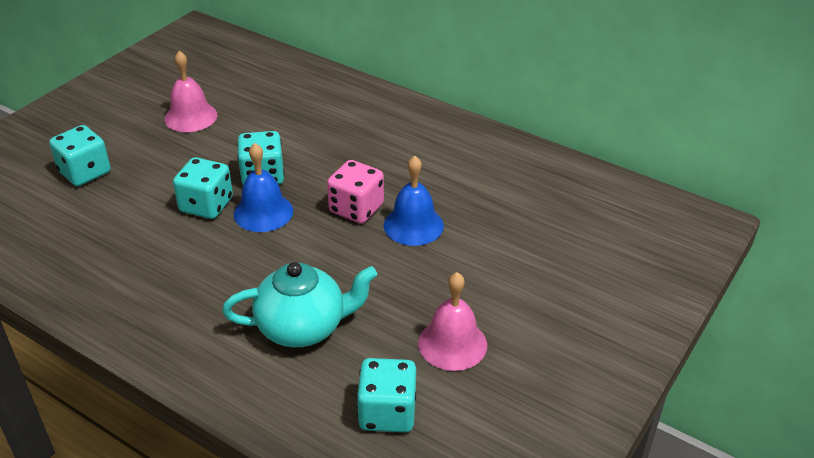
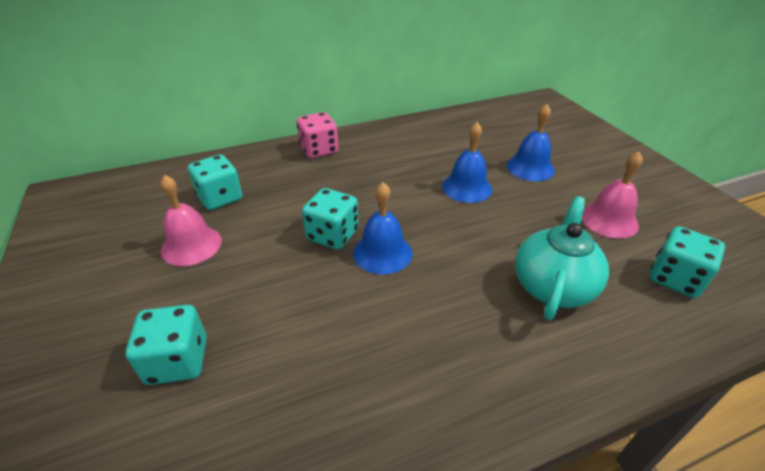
camera: 55 degrees left, 0 degrees up
(206, 205) = (338, 284): turquoise dice -> turquoise dice (220, 198)
(356, 209) = (424, 204): pink dice -> pink dice (319, 150)
(503, 258) = (530, 167): none -> blue bell

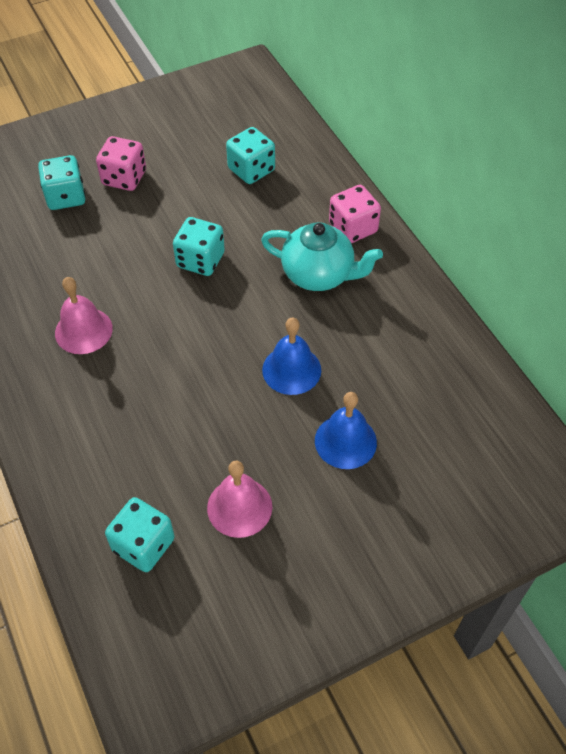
camera: 85 degrees right, 15 degrees up
(175, 296) = (124, 178): none -> pink dice
(191, 245) = (182, 170): pink bell -> pink bell (83, 330)
(382, 253) = (177, 299): blue bell -> none
(553, 286) = (133, 431): turquoise teapot -> turquoise teapot (319, 274)

